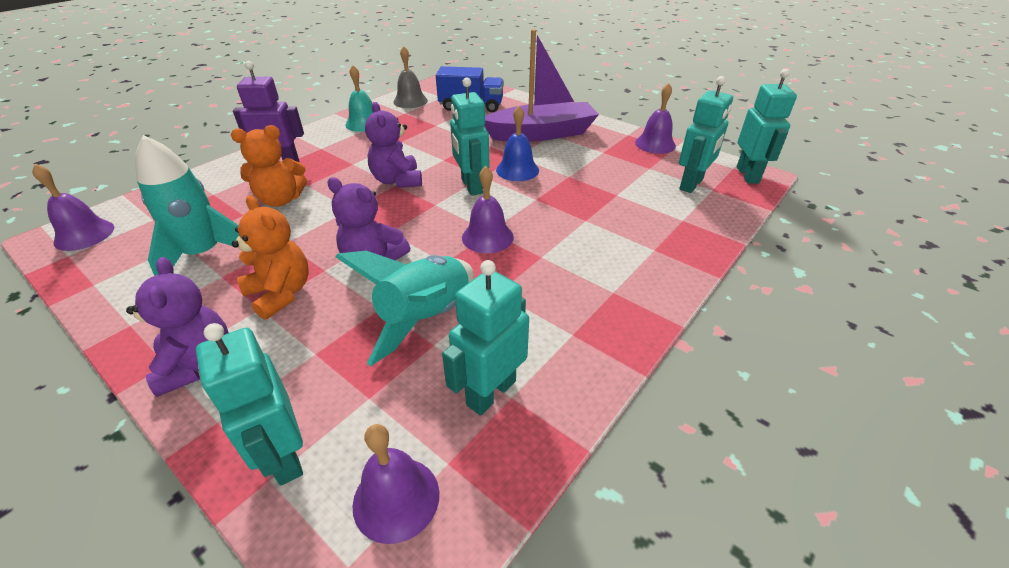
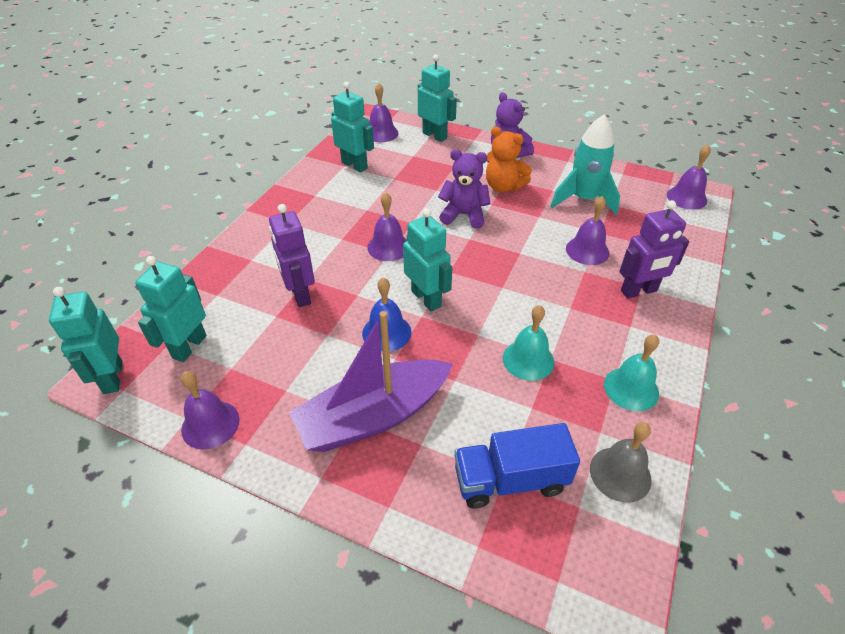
camera: 165 degrees right, 5 degrees up
(281, 200) = (587, 250): orange teddy bear -> purple bell
(397, 180) = (504, 292): purple teddy bear -> none
(417, 142) = (528, 360): none -> turquoise bell
(425, 318) = (405, 189): turquoise rocket -> none
(490, 392) = (354, 165): turquoise robot -> turquoise robot turned 75 degrees counterclockwise
(594, 207) = (300, 294): none -> purple robot

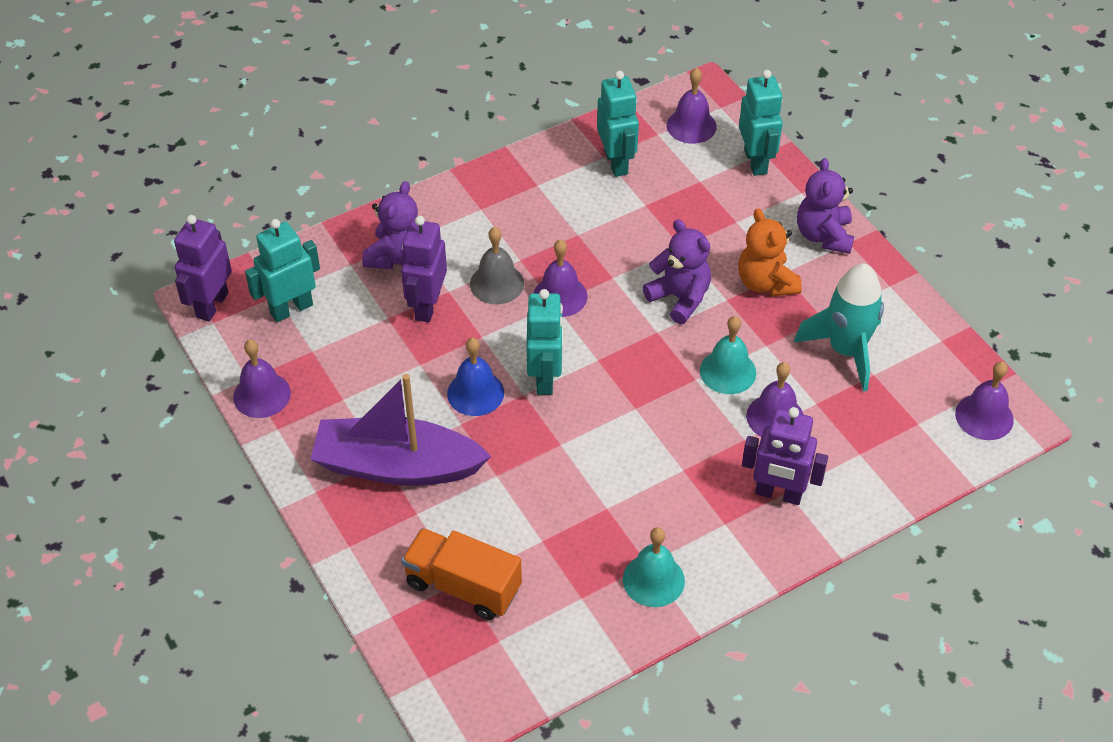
camera: 35 degrees right, 5 degrees up
(112, 377) = (212, 305): turquoise robot -> purple robot
(249, 274) = (396, 256): none -> purple teddy bear
(510, 480) = (463, 586): blue truck -> orange truck
(528, 360) = (583, 496): turquoise bell -> turquoise bell (728, 371)
(620, 474) = (560, 639): grey bell -> grey bell (497, 283)

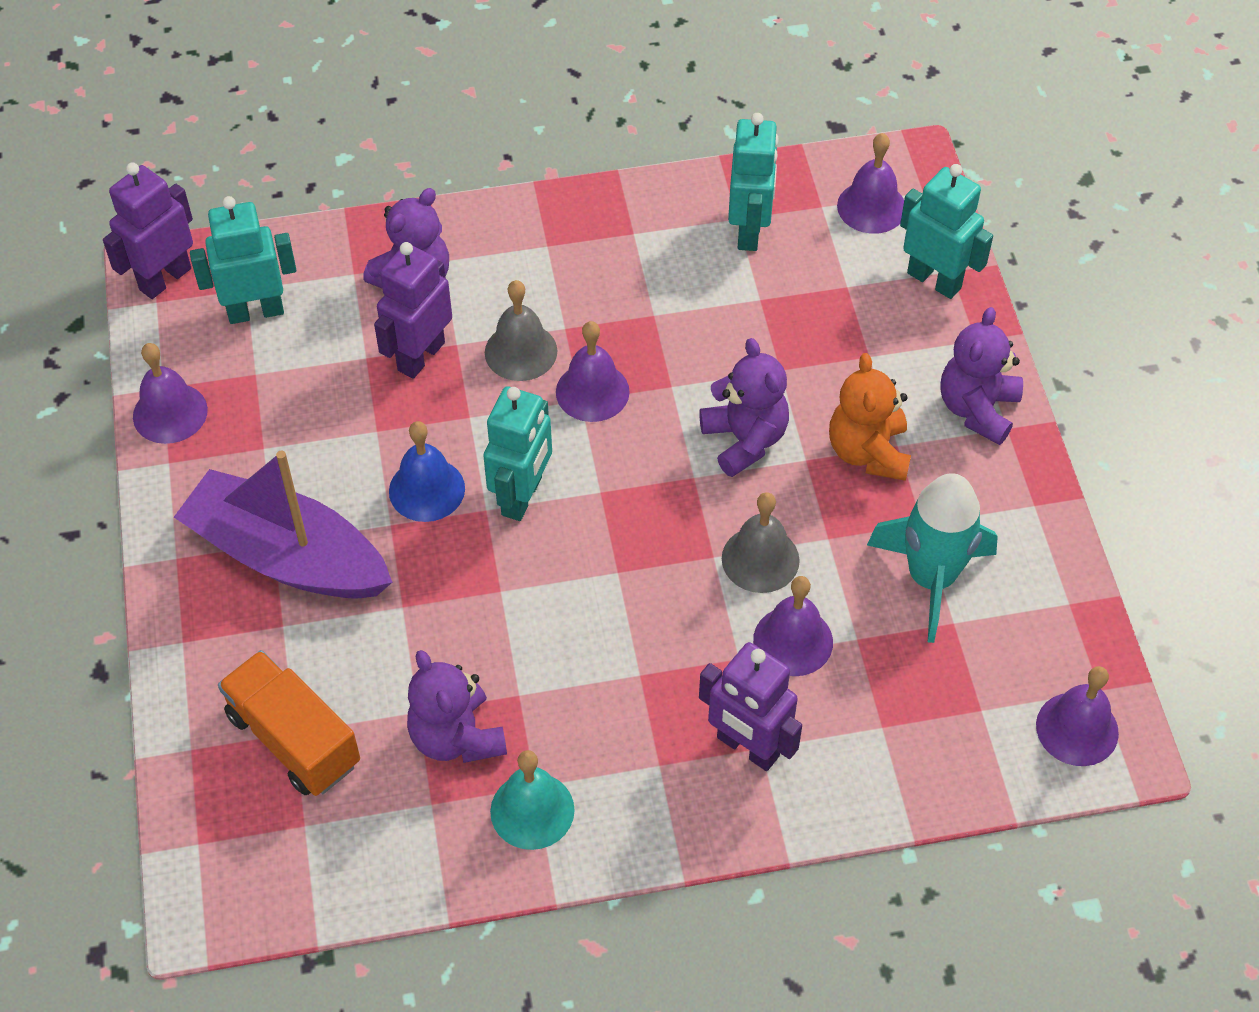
camera: 20 degrees right, 5 degrees up
(577, 549) = (456, 737): none -> purple teddy bear
(728, 371) = (760, 559): turquoise bell -> grey bell
(756, 161) = (934, 280): turquoise robot -> turquoise robot turned 60 degrees counterclockwise

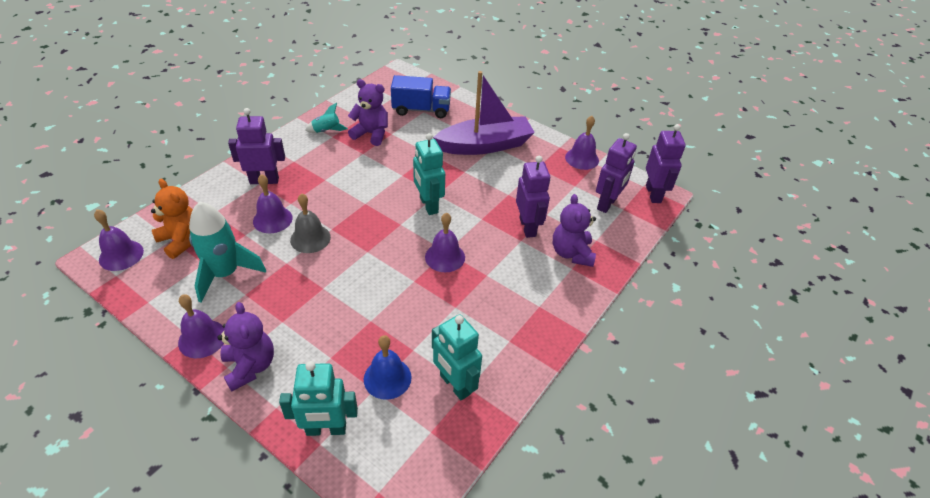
camera: 135 degrees right, 10 degrees down
(255, 311) = (607, 204): turquoise robot -> purple robot
(294, 739) = (421, 110): orange truck -> blue truck
(427, 489) = (465, 187): blue bell -> blue bell (387, 378)
(521, 351) = (492, 253): grey bell -> none
(532, 810) = (326, 131): turquoise bell -> turquoise rocket
(745, 440) = (358, 279): purple teddy bear -> none
(868, 452) = (294, 309): orange teddy bear -> orange teddy bear (181, 240)
(871, 207) = (401, 453): purple bell -> purple bell (202, 338)

